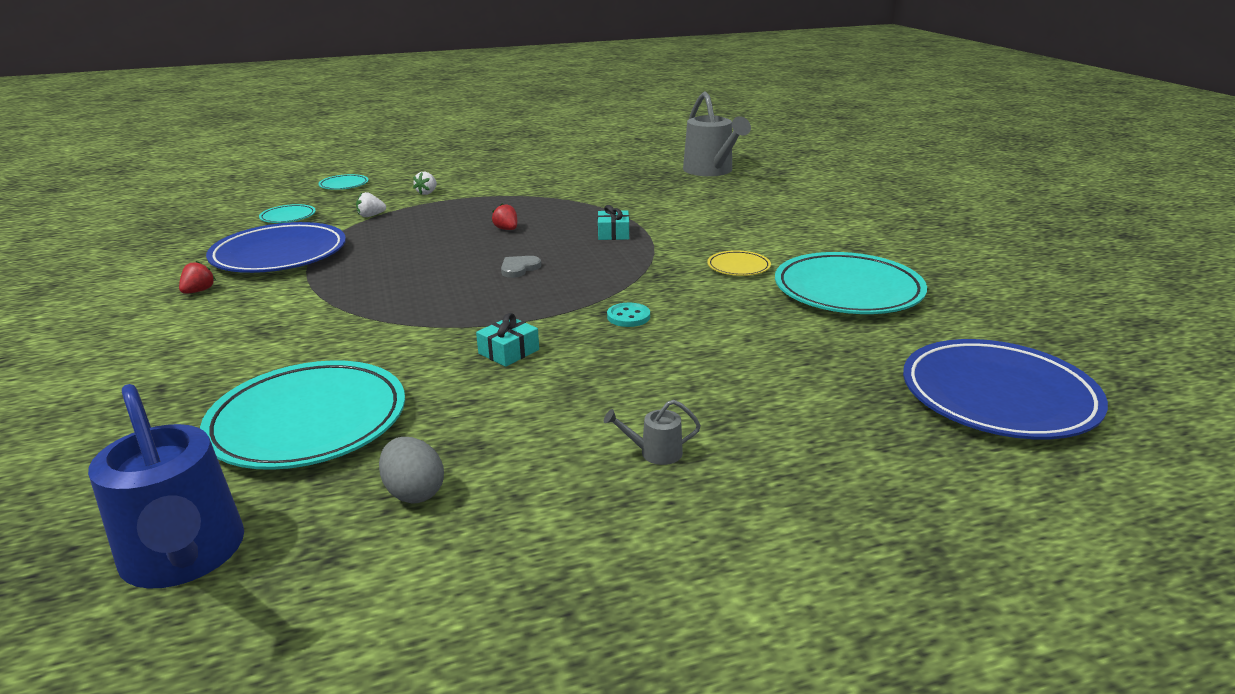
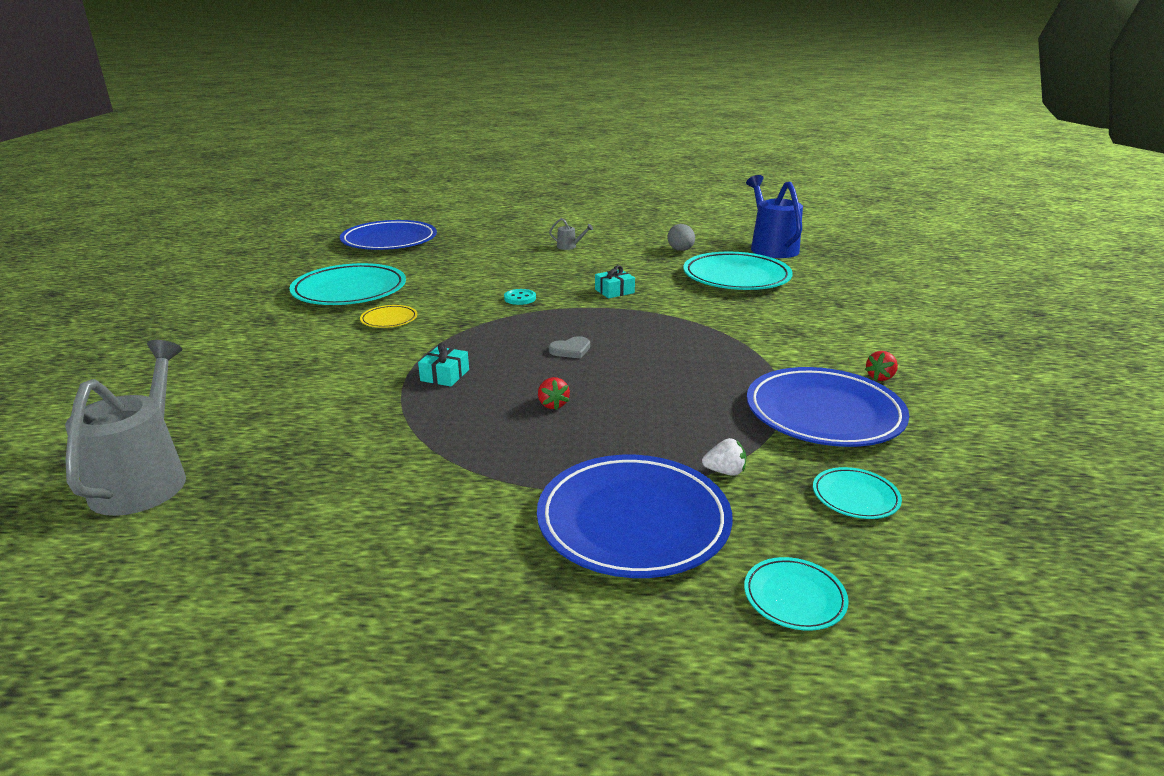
camera: 160 degrees left, 0 degrees up
(427, 193) = (633, 521): white strawberry -> blue plate

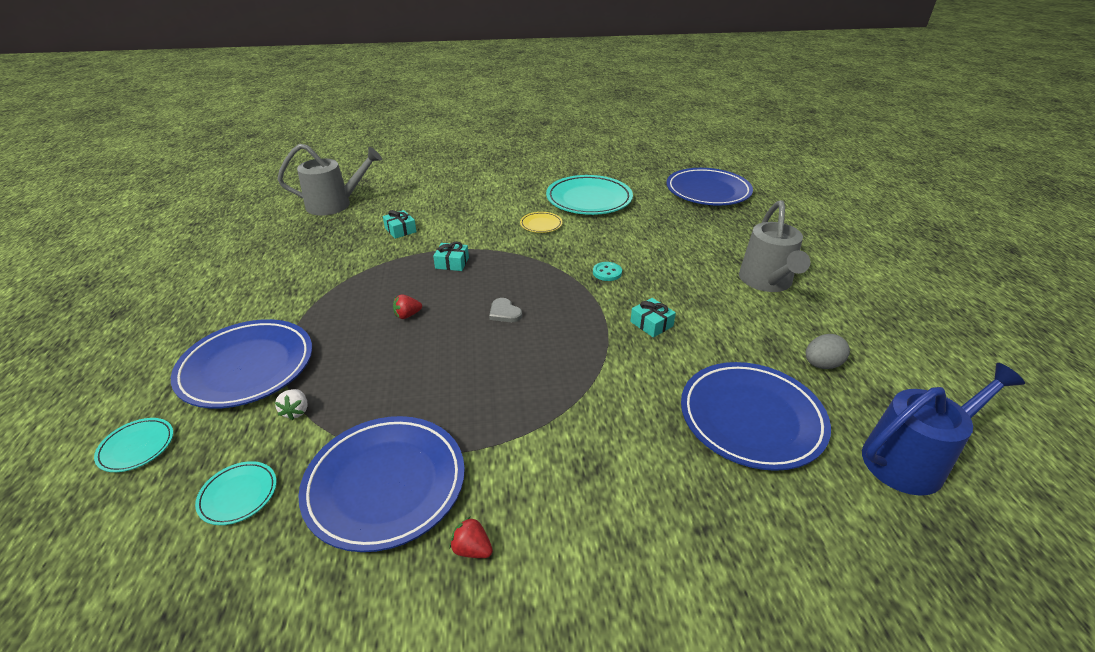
camera: 80 degrees right, 10 degrees up
(316, 412) = (400, 230): none -> turquoise gift
(569, 247) = (767, 282): grey watering can -> grey watering can, size x2.45
(736, 277) = (751, 418): turquoise plate -> blue plate

